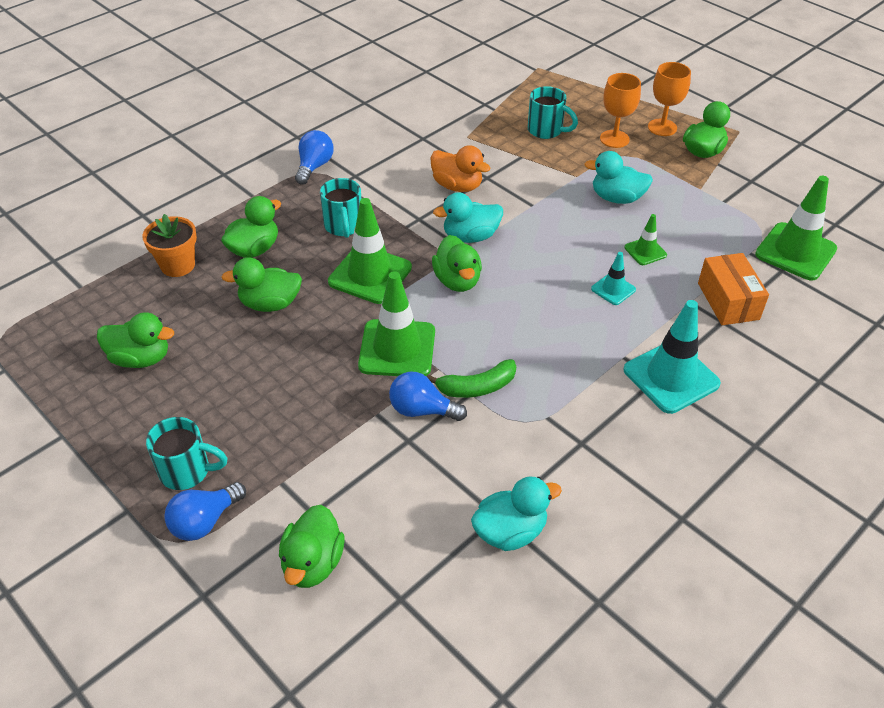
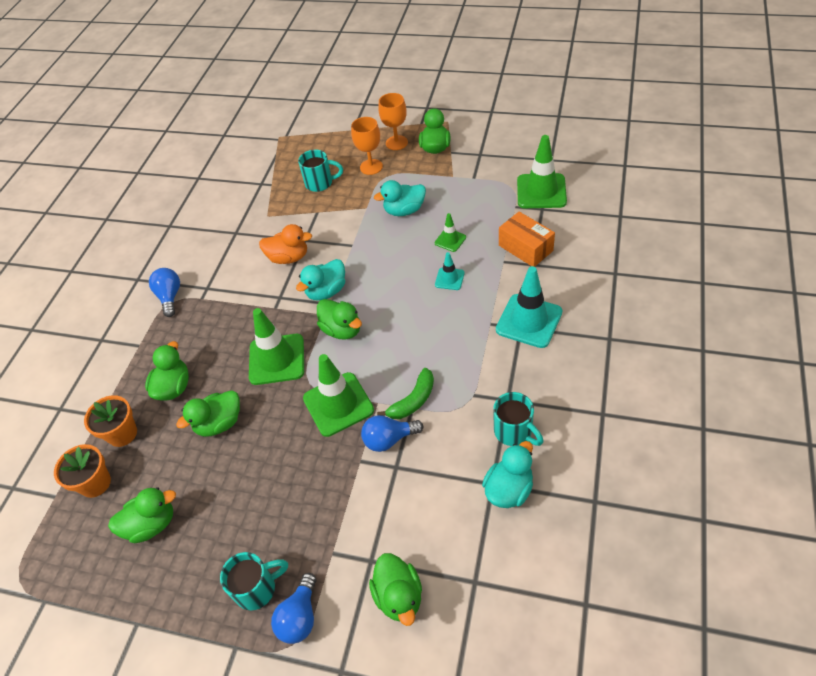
camera: 25 degrees left, 5 degrees up
(122, 295) = (95, 483): none -> orange flower pot
(343, 226) = (229, 332): turquoise mug -> turquoise mug (514, 432)

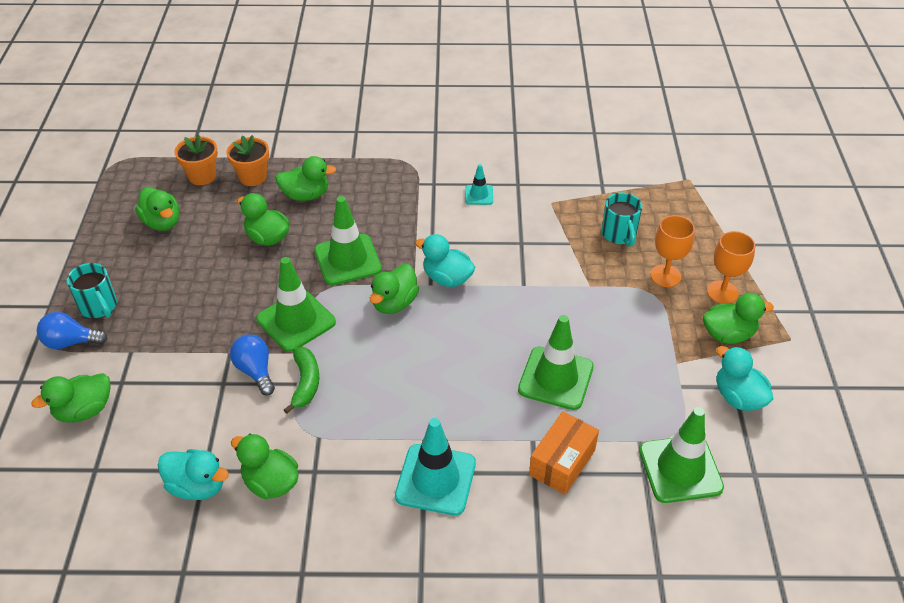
camera: 70 degrees right, 5 degrees down
(170, 297) = (416, 160): blue light bulb -> none
(289, 257) = (490, 235): orange duck -> none
(404, 210) = (595, 323): turquoise duck -> turquoise duck (738, 397)
(413, 400) = (305, 383): green banana -> green banana turned 120 degrees counterclockwise
(449, 279) = (489, 388): turquoise traffic cone -> turquoise traffic cone (479, 195)
(450, 240) = (555, 378): green traffic cone -> green traffic cone, size x1.96
(514, 432) = (271, 483): turquoise mug -> green duck

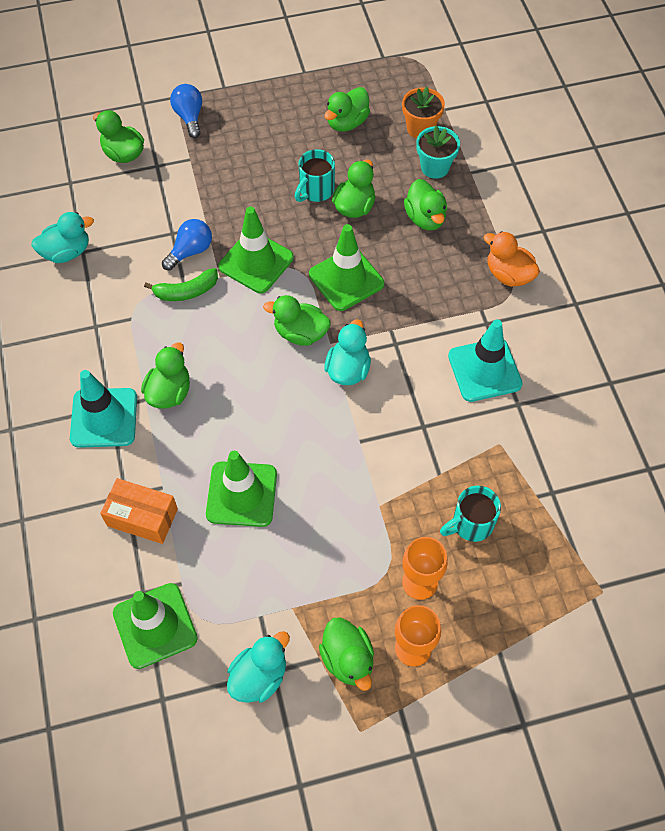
camera: 75 degrees right, 15 degrees up
(99, 307) = (232, 119): turquoise mug -> turquoise mug (316, 190)
(197, 486) = (67, 252): turquoise duck -> turquoise duck turned 120 degrees counterclockwise
(253, 177) = (435, 167): orange flower pot -> turquoise flower pot
(271, 483) = (79, 299): green duck -> green duck (169, 392)
(390, 160) = (508, 274): none -> orange duck
(479, 195) = (484, 370): turquoise traffic cone -> turquoise traffic cone, size x1.96

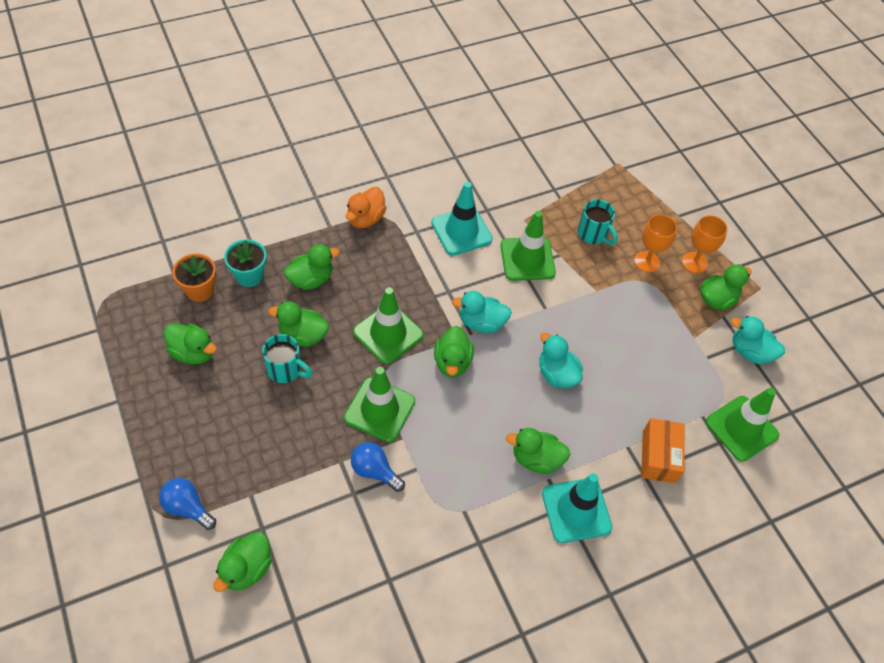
camera: 105 degrees left, 5 degrees down
(67, 252) = (392, 597): turquoise duck -> turquoise duck (556, 374)
(186, 291) = (423, 466): green banana -> none
(189, 117) = (187, 507): blue light bulb -> blue light bulb turned 60 degrees clockwise
(241, 494) = (615, 385): green traffic cone -> green traffic cone (527, 259)

